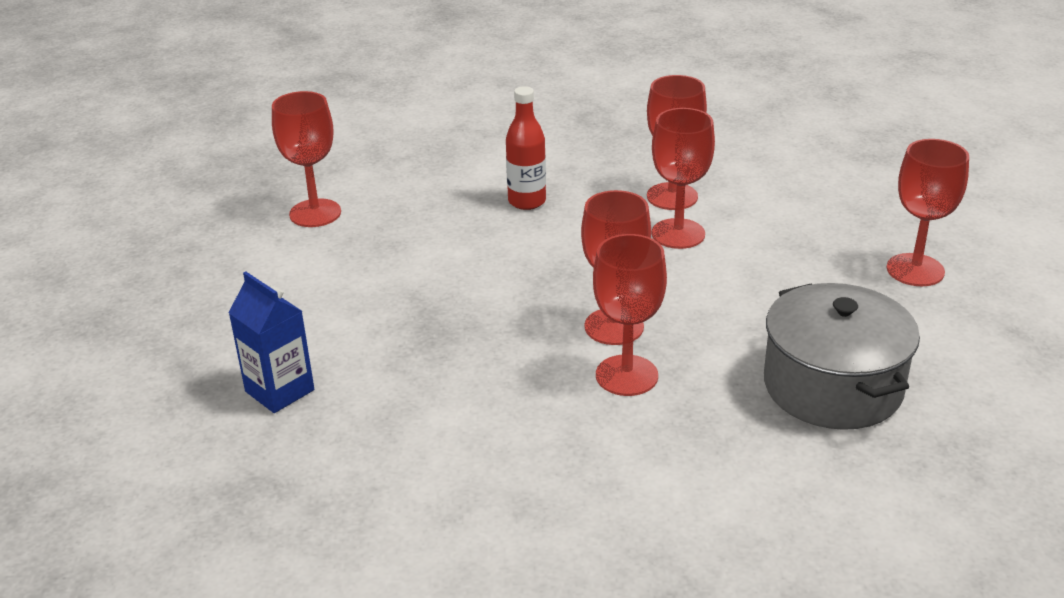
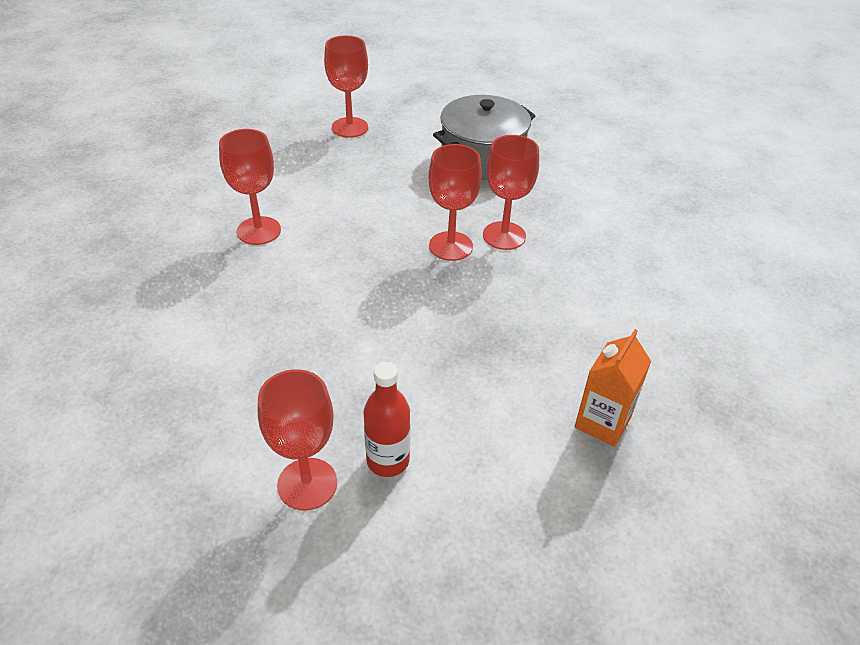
camera: 105 degrees left, 10 degrees up
(279, 391) = (602, 422): blue carton -> orange carton
(527, 201) = (271, 316): red bottle -> red bottle (388, 460)
(678, 234) = (318, 224): red goblet -> none

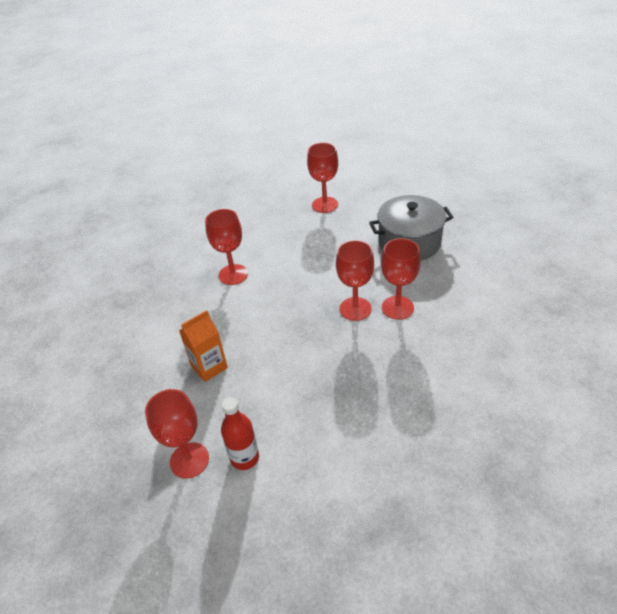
camera: 25 degrees right, 0 degrees up
(602, 422) = (403, 469): orange carton -> orange carton (209, 367)

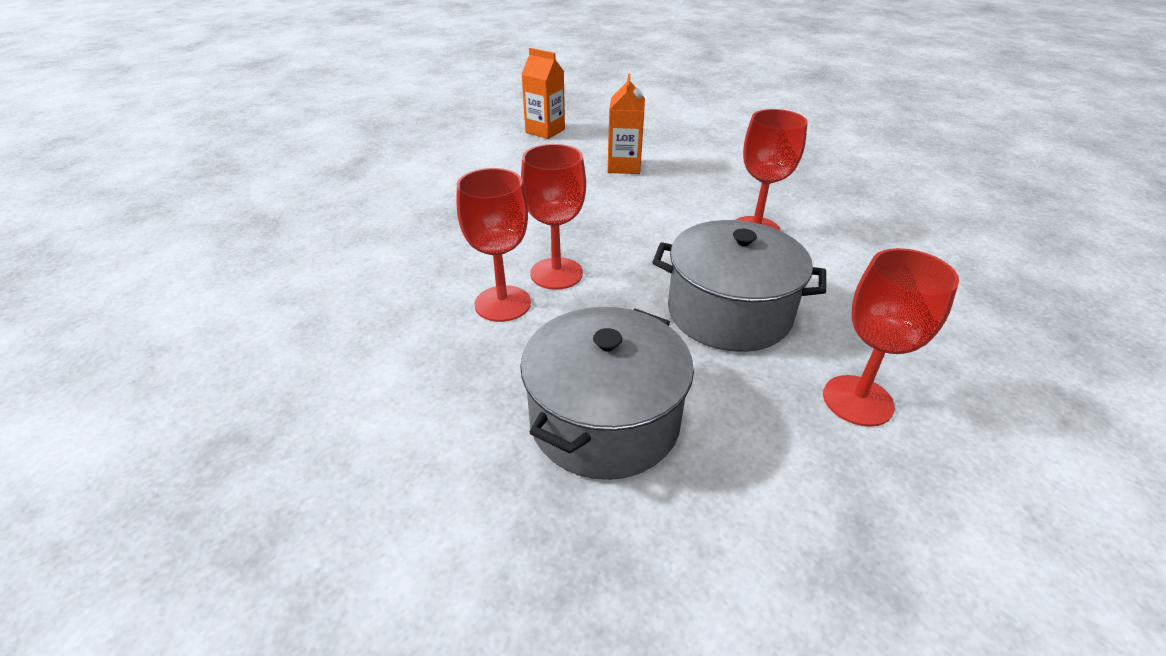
camera: 130 degrees right, 5 degrees down
(189, 460) = (545, 131): red goblet -> orange carton
(245, 458) = (506, 147): red bottle -> none
(314, 248) = (729, 312): none -> grey pot

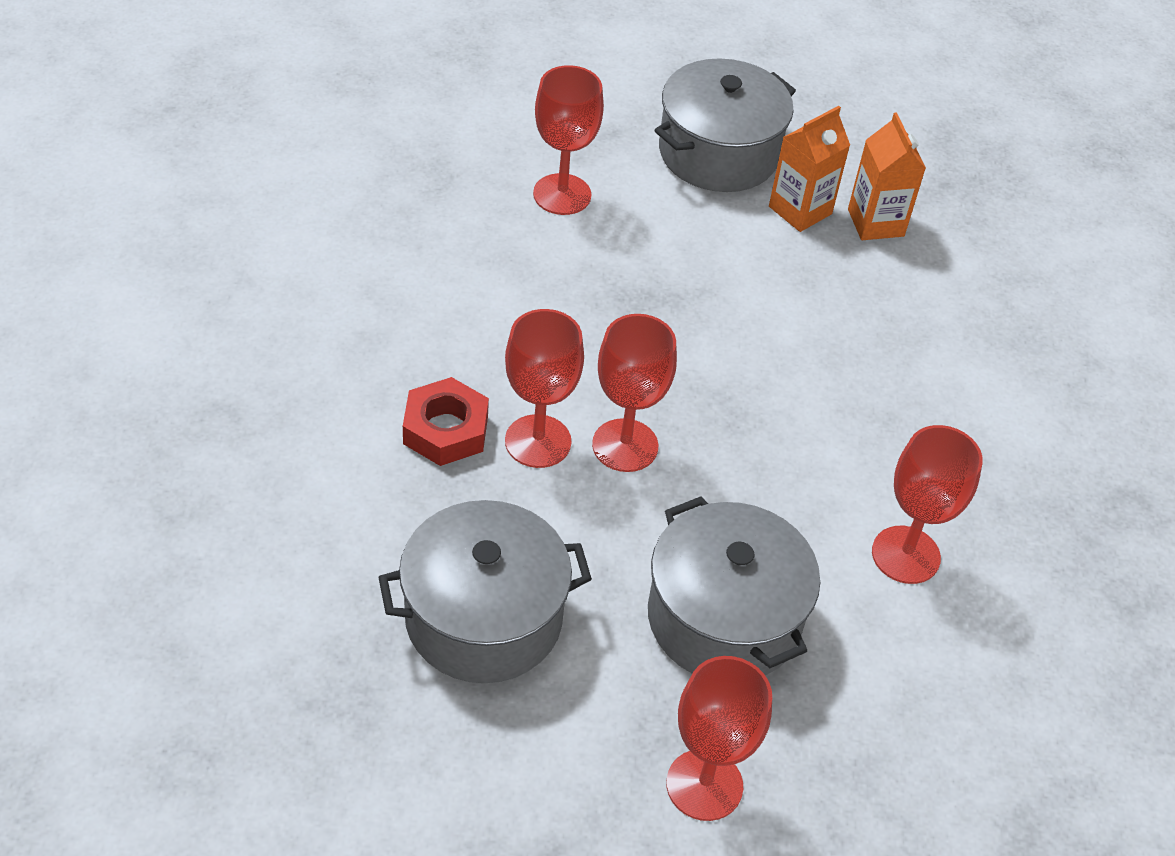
camera: 40 degrees right, 10 degrees up
(362, 194) = (562, 194): none -> red goblet
(431, 142) = (718, 153): none -> grey pot
(432, 336) = (445, 429): none -> red nut
(624, 166) = (891, 352): orange carton -> orange carton (800, 210)

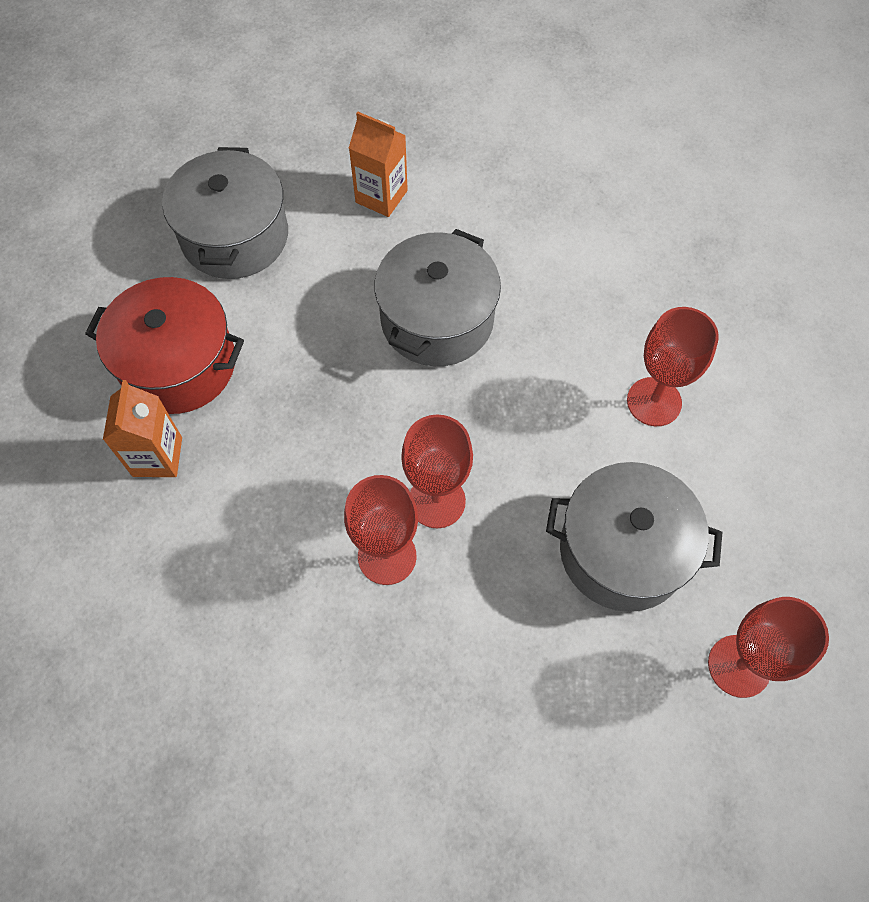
camera: 45 degrees left, 15 degrees up
(445, 429) = (325, 612): red nut -> none
(483, 618) = (508, 711): grey pot -> grey pot (437, 319)
(562, 194) = (178, 364): red goblet -> red pot
(800, 210) = (331, 230): orange carton -> orange carton (157, 457)

